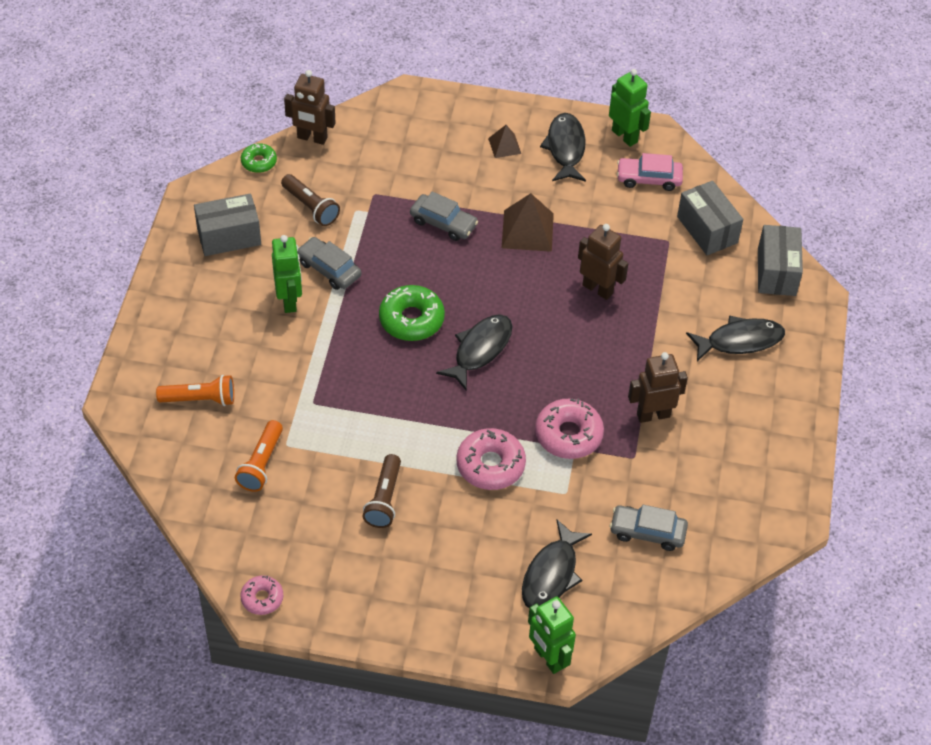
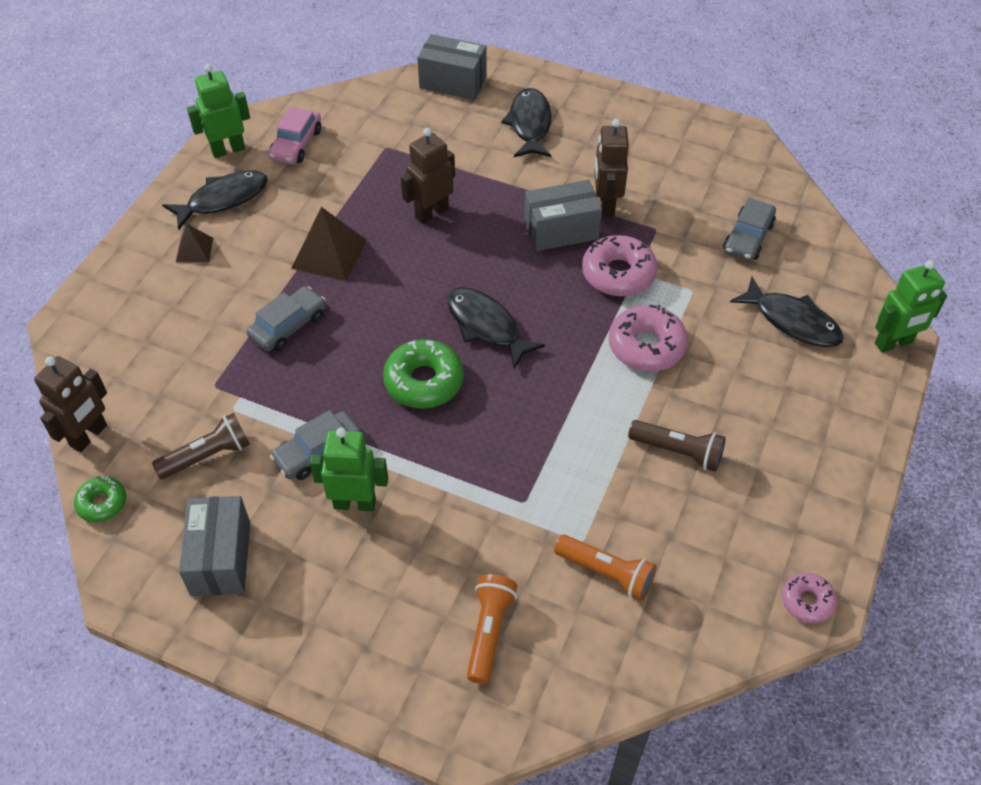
camera: 75 degrees left, 0 degrees up
(565, 148) = (223, 199): black fish -> black fish turned 135 degrees clockwise
(707, 230) = (382, 117): grey box -> grey box (561, 230)

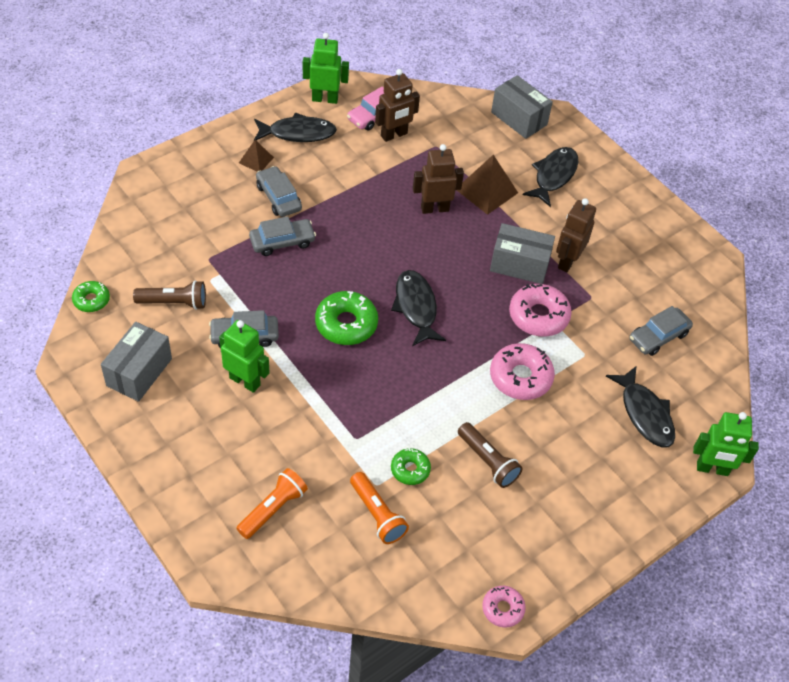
camera: 25 degrees right, 0 degrees up
(89, 436) = (111, 253): brown robot -> brown robot (394, 135)
(250, 279) = (279, 197): none -> grey car
(329, 254) = (343, 204): brown pyramid -> brown pyramid (486, 191)
(605, 504) = (410, 469): none -> green donut

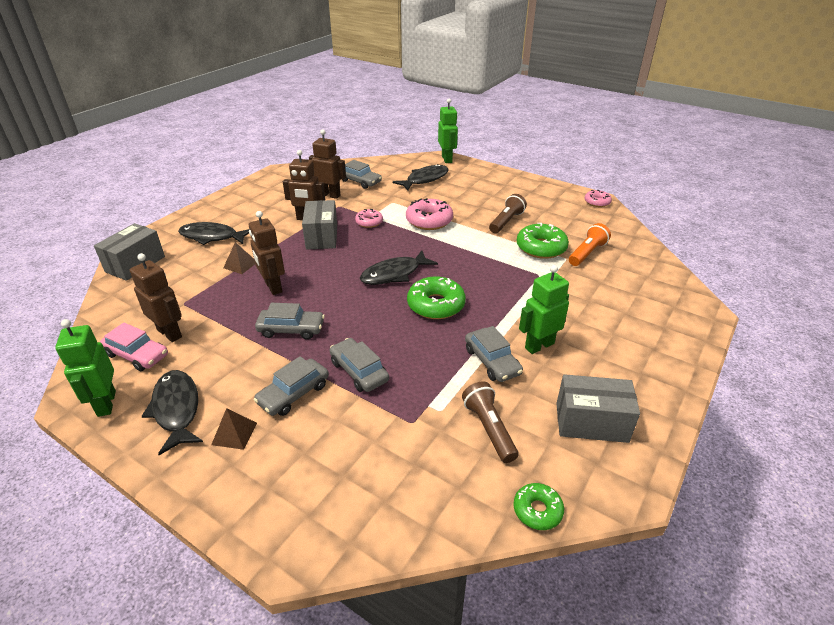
camera: 105 degrees left, 15 degrees down
(245, 381) = (539, 345): green robot -> green robot turned 45 degrees clockwise
(273, 509) = (632, 297): orange flashlight -> none
(361, 210) = (291, 329): none -> grey car
(410, 469) = (541, 248): green donut -> green donut, size x1.71
(486, 191) = (240, 265): brown pyramid -> brown pyramid, size x0.57
(538, 316) = (369, 222): pink donut -> pink donut, size x0.58
(625, 295) = (329, 195): none -> brown robot

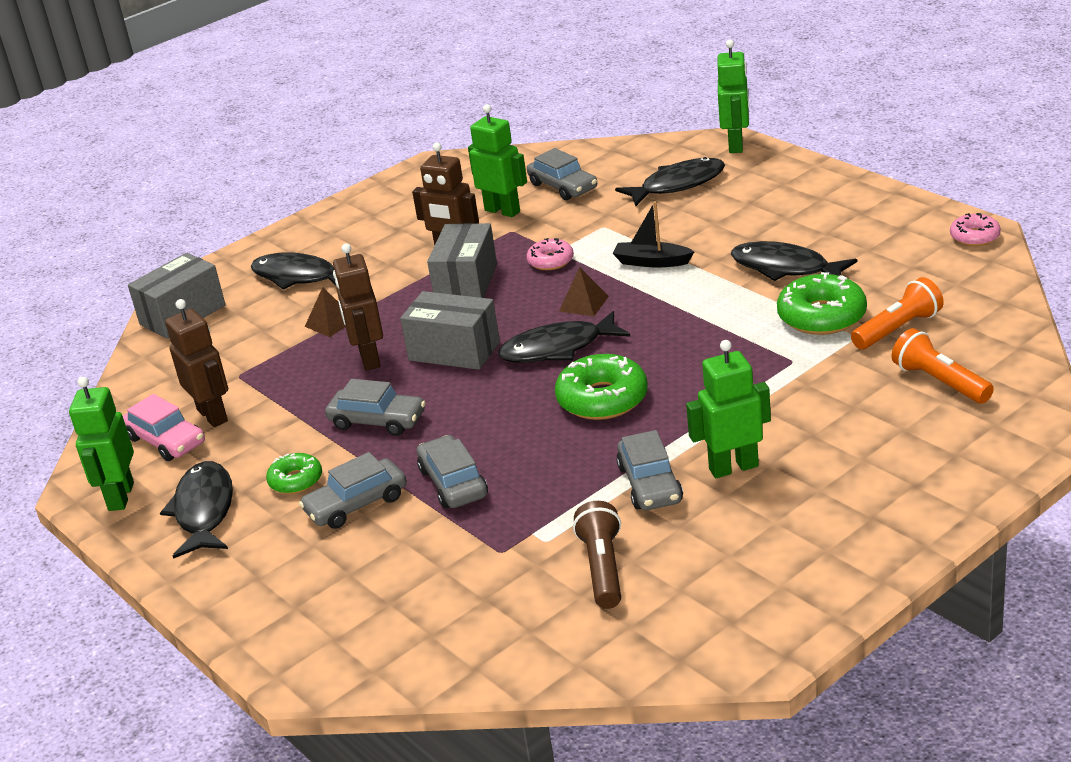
camera: 20 degrees right, 5 degrees down
(234, 433) = (268, 544): brown pyramid -> brown pyramid (583, 303)
(329, 195) = (502, 211): brown robot -> green robot
(429, 221) = (652, 262): pink donut -> black boat
(506, 222) = (785, 268): brown flashlight -> black fish
(537, 510) = (620, 664): green donut -> green donut (296, 480)
(591, 422) = (753, 573): grey box -> grey box (454, 351)
(628, 283) = (940, 382): none -> orange flashlight

